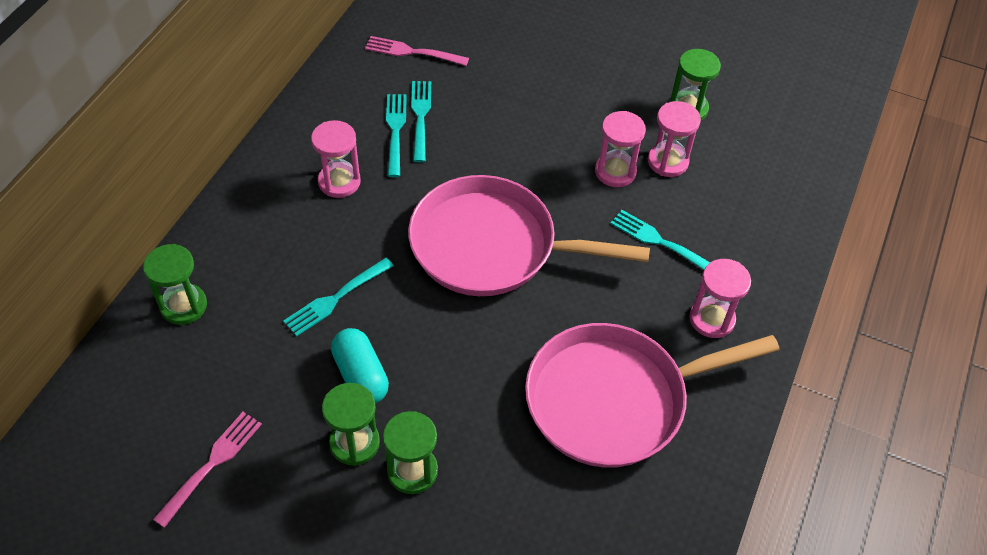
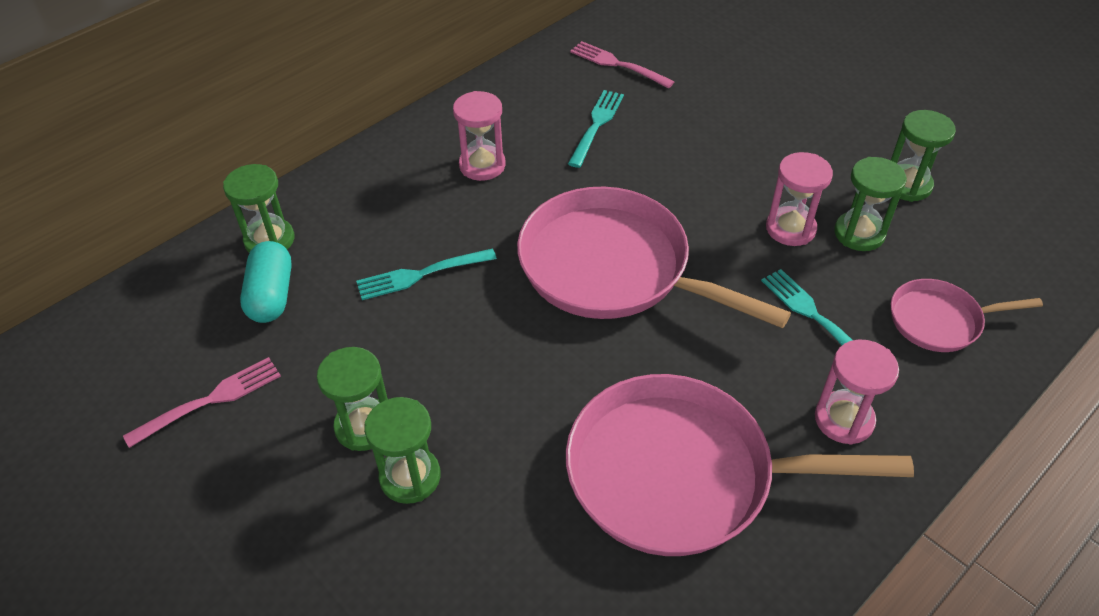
camera: 25 degrees right, 5 degrees down
(360, 376) = (406, 359): turquoise capsule -> turquoise capsule (271, 295)
(395, 132) = (563, 133): turquoise fork -> none
(668, 162) = (859, 233): pink hourglass -> green hourglass
(750, 219) = (939, 320): none -> pink pan

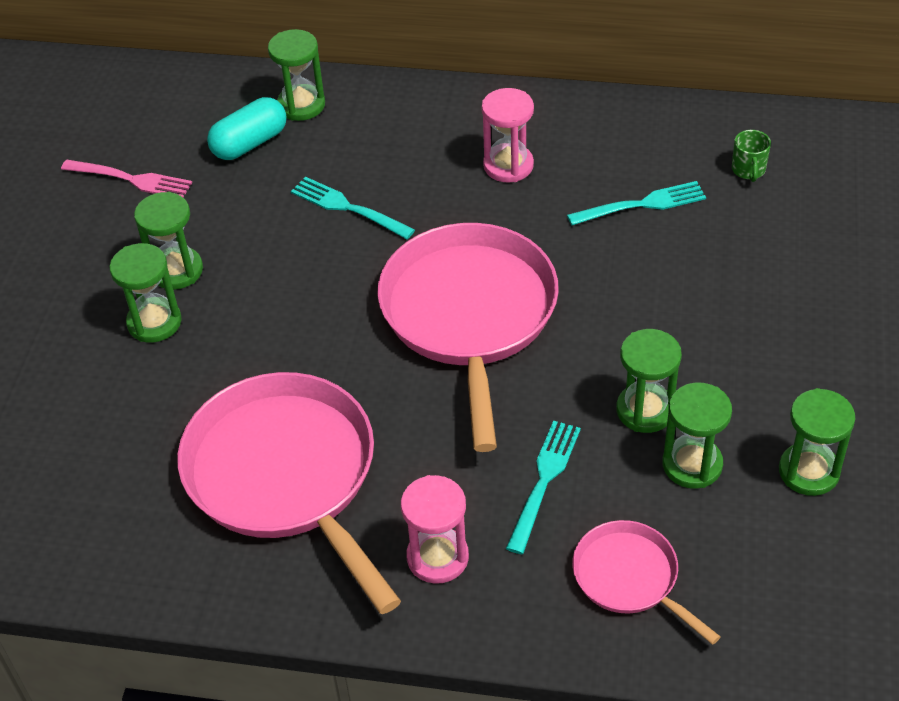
camera: 55 degrees right, 0 degrees up
(618, 65) = (748, 170): pink fork -> green mug
(790, 228) = (645, 410): pink hourglass -> green hourglass

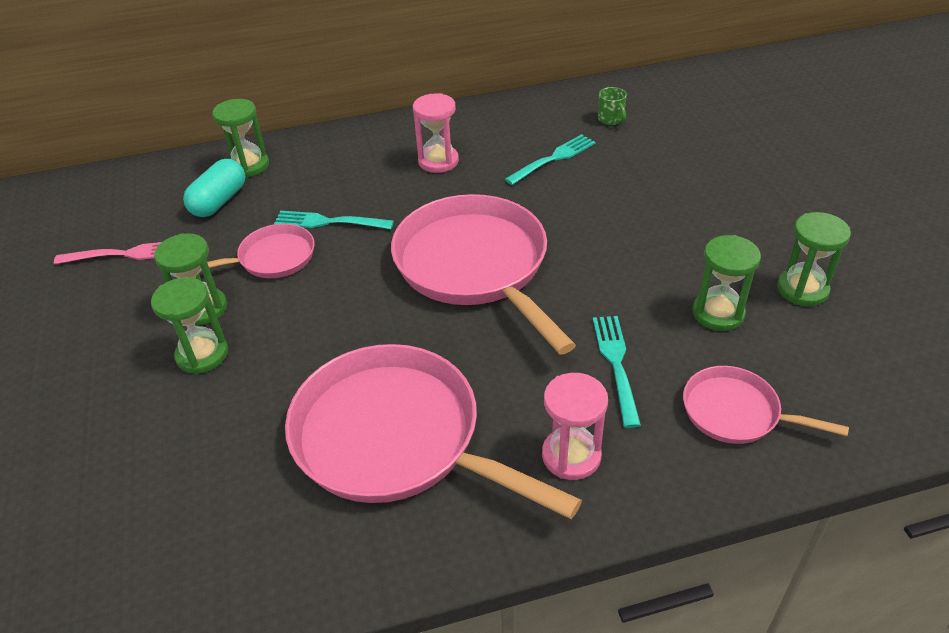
camera: 25 degrees left, 5 degrees down
(270, 234) = (272, 258): none -> pink pan
(645, 410) = (655, 288): green hourglass -> none

